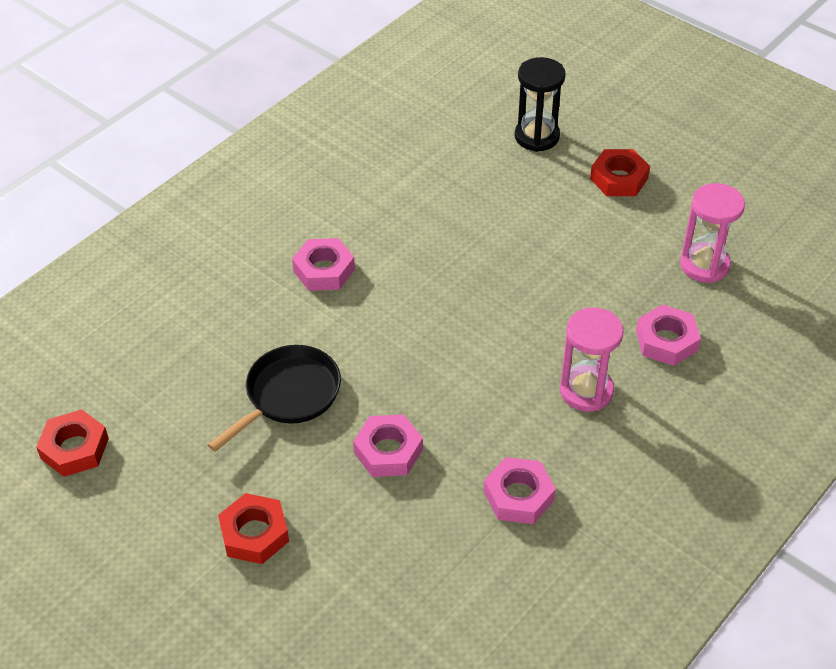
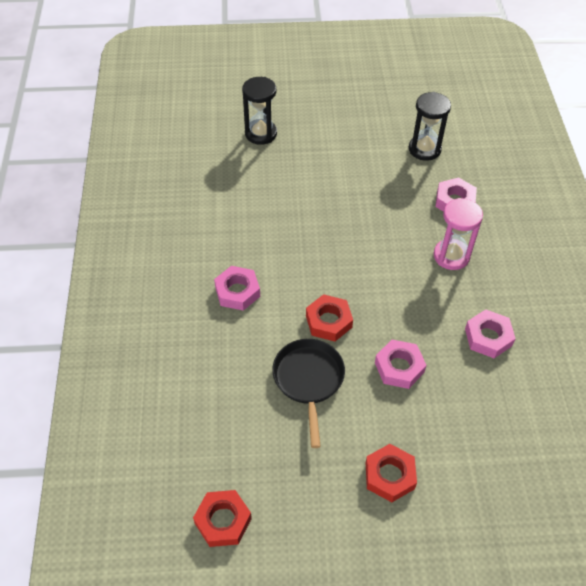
camera: 45 degrees left, 5 degrees up
(619, 179) = (330, 130): red nut -> red nut (328, 321)
(704, 265) = (424, 149): pink hourglass -> black hourglass

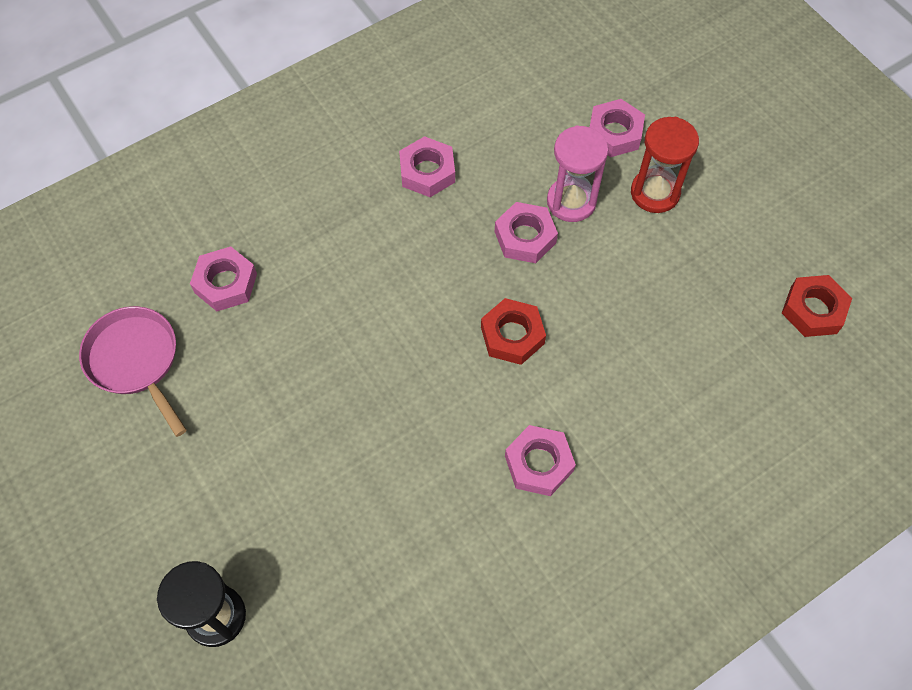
camera: 120 degrees left, 10 degrees up
(308, 380) = (604, 316): black pan -> none
(389, 475) = (655, 193): red nut -> red hourglass
(424, 149) = (136, 361): black hourglass -> pink pan
(451, 256) = (326, 250): pink hourglass -> pink hourglass (571, 202)
(463, 481) = (614, 133): none -> pink nut

